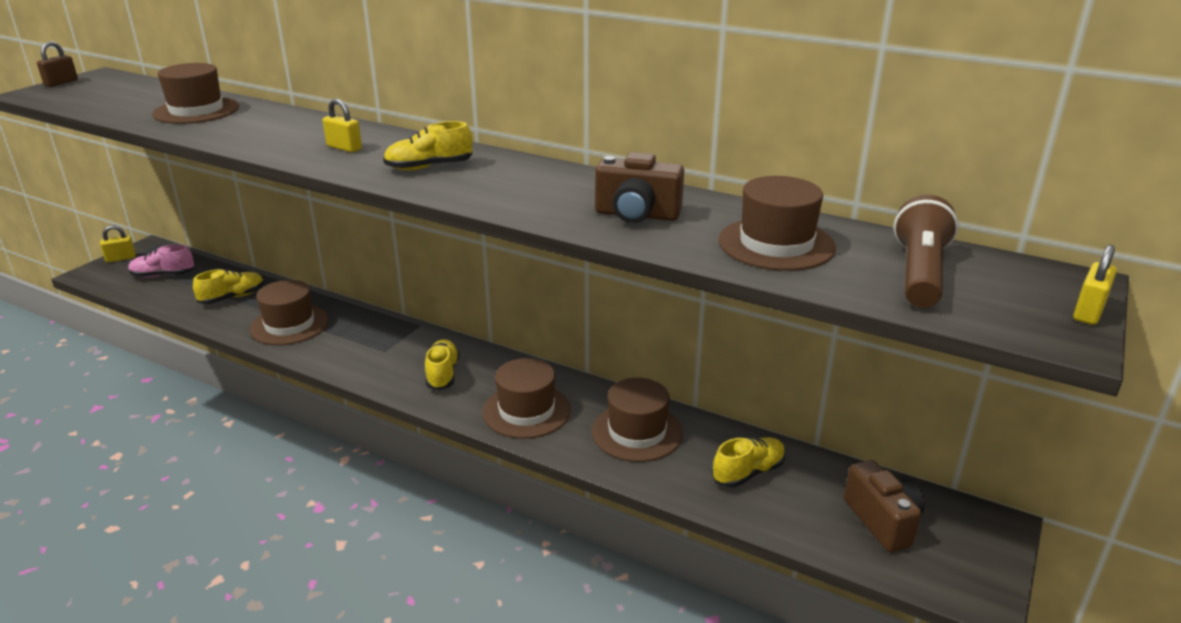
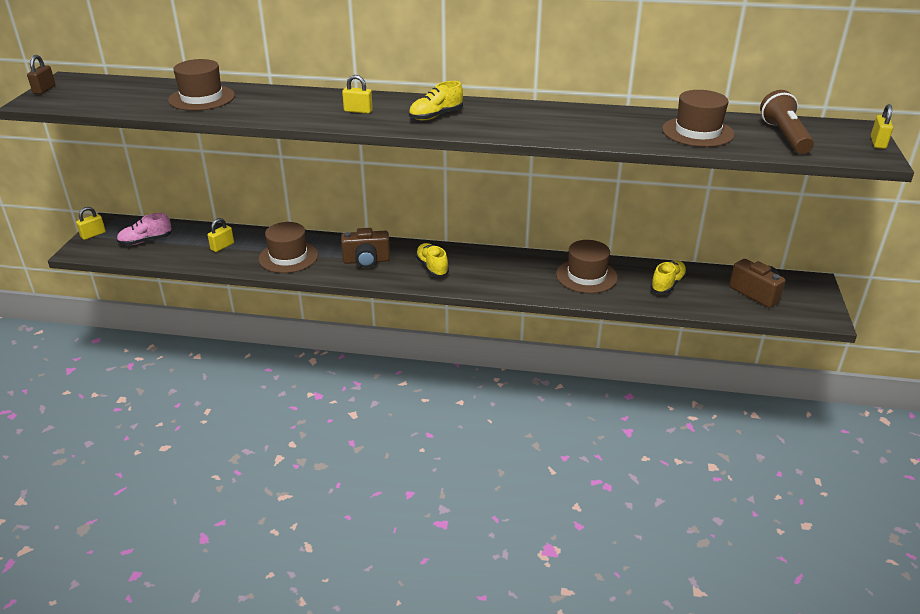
camera: 20 degrees left, 5 degrees up
(232, 297) = (222, 246): yellow shoe -> yellow padlock
(526, 411) = (507, 278): brown hat -> none
(637, 215) = (603, 127): brown camera -> brown camera (366, 261)

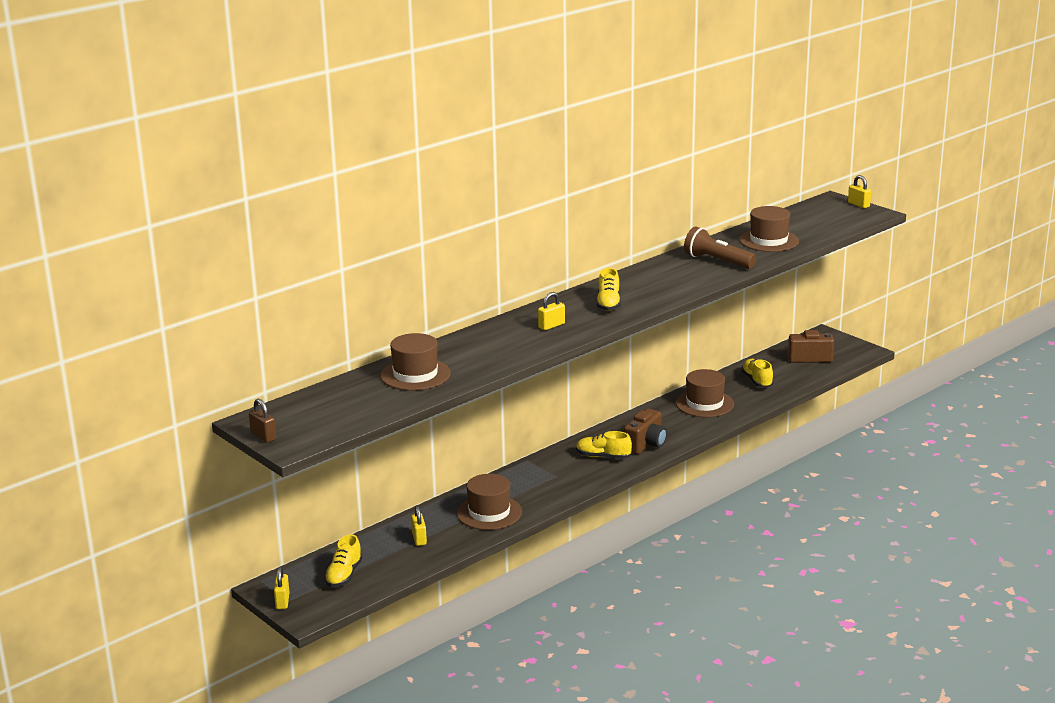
camera: 50 degrees left, 10 degrees down
(146, 241) = (344, 575): pink shoe -> yellow shoe
(366, 261) = (550, 480): brown camera -> brown camera (646, 444)
(784, 136) = (812, 222): brown flashlight -> brown flashlight (717, 261)

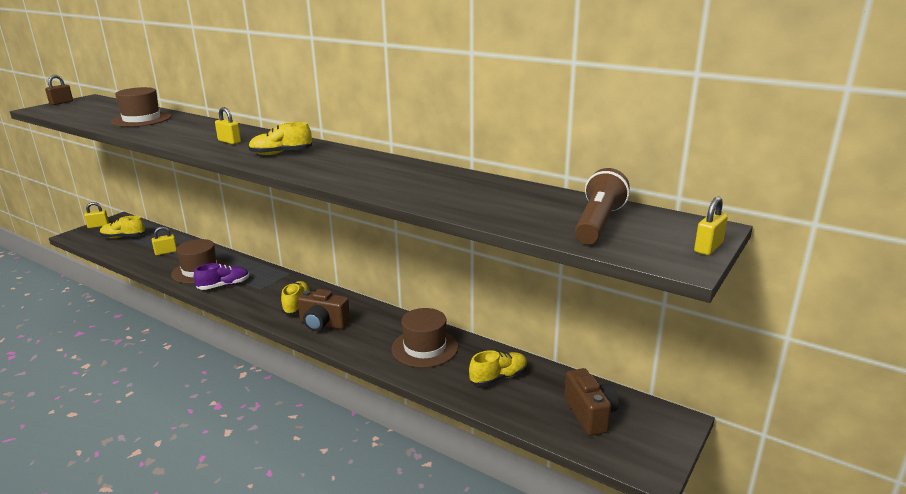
camera: 75 degrees right, 0 degrees up
(537, 496) = (224, 285): none -> purple shoe
(717, 261) = (413, 183): brown flashlight -> brown flashlight (598, 223)
(769, 240) = (500, 202): brown hat -> none

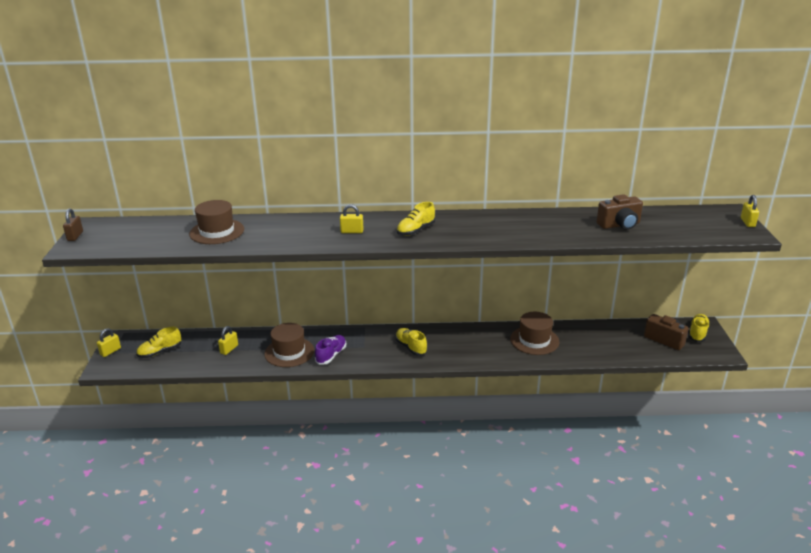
camera: 35 degrees left, 5 degrees up
(323, 324) = (450, 352): brown camera -> brown camera (619, 225)
(498, 378) = (598, 340): yellow shoe -> yellow shoe (697, 333)
(598, 223) = (684, 224): brown flashlight -> none

